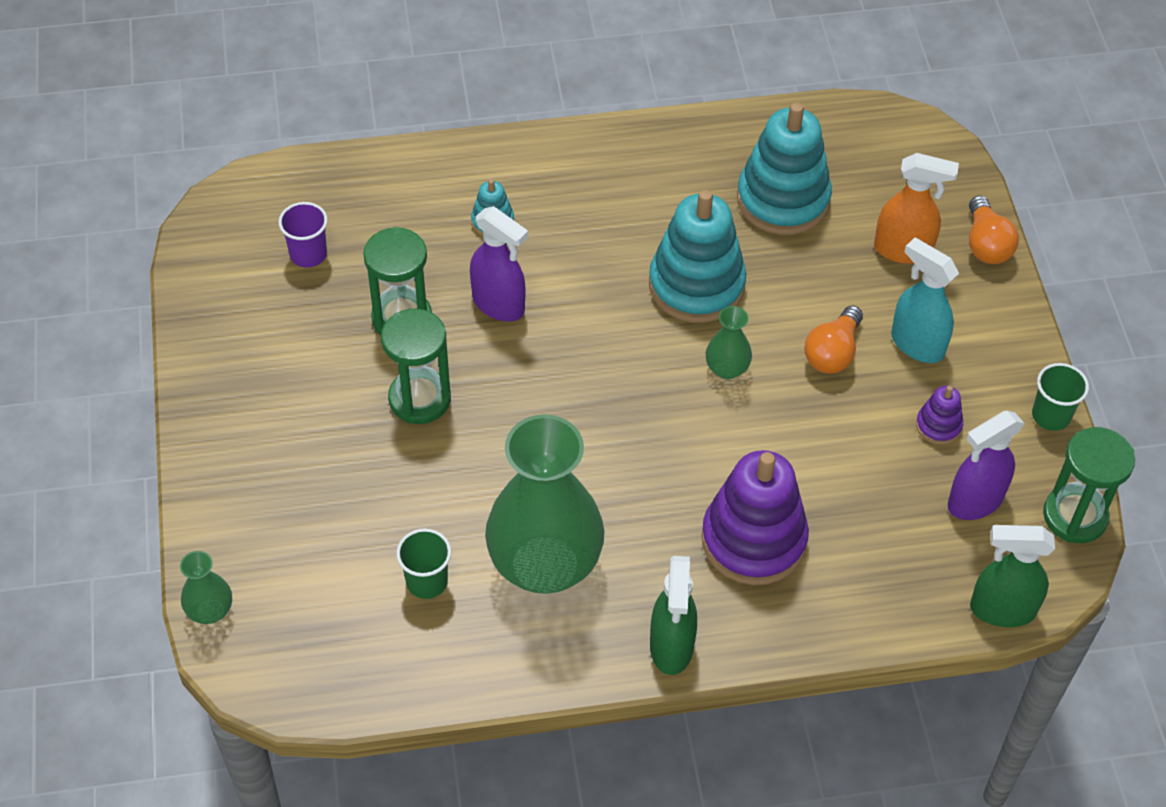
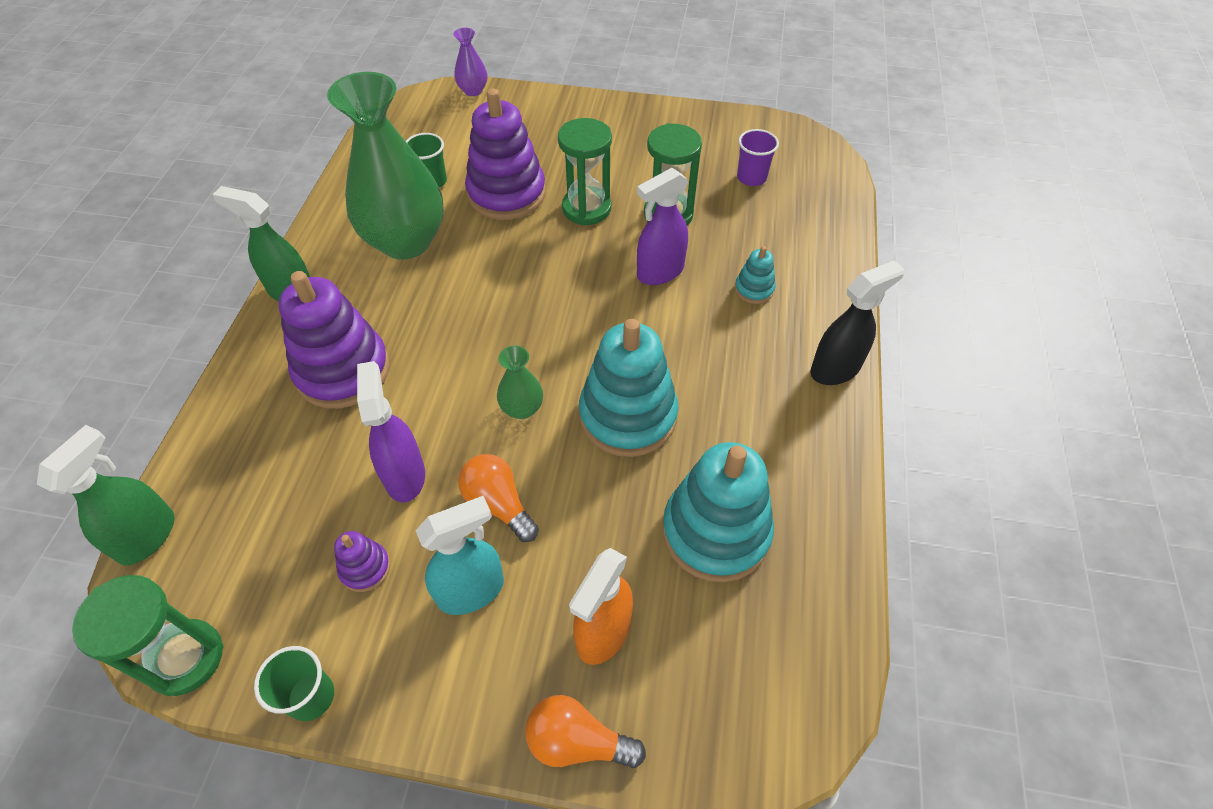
camera: 110 degrees right, 0 degrees up
(210, 611) = (473, 91): green vase -> purple vase
(422, 489) = (506, 194): none -> purple stacking toy
(572, 146) = (835, 369): none -> black spray bottle
(974, 501) = (265, 564): purple spray bottle -> purple spray bottle (405, 475)

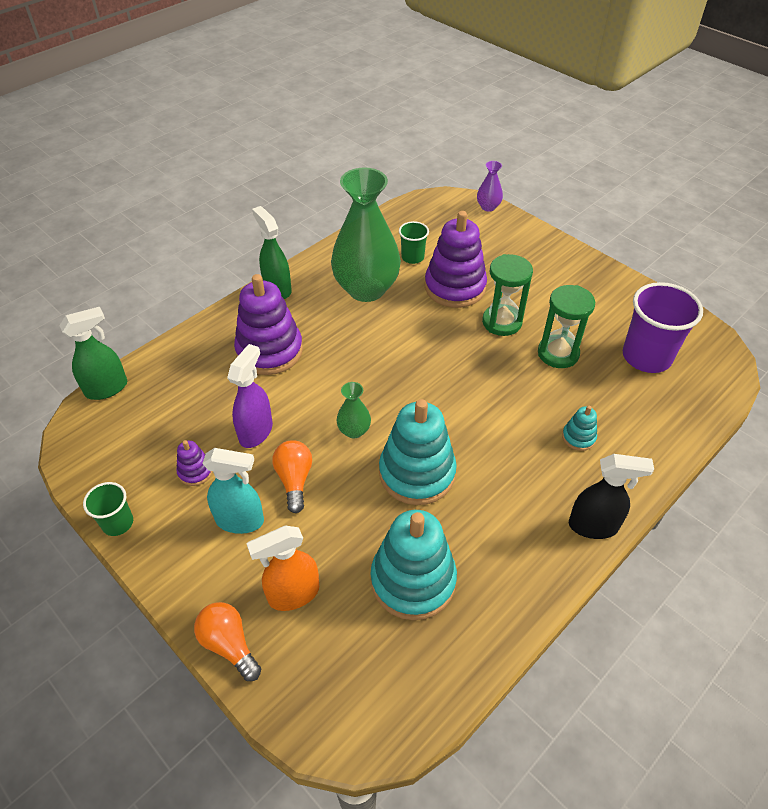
camera: 35 degrees right, 5 degrees down
(185, 658) = (77, 463): green hourglass -> none
(660, 272) = (518, 390): purple spray bottle -> none
(751, 178) = (646, 357): purple cup -> purple cup, size x1.89

